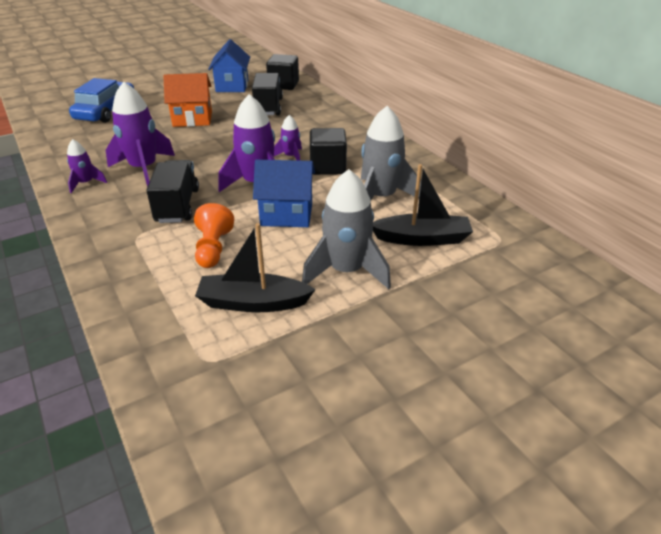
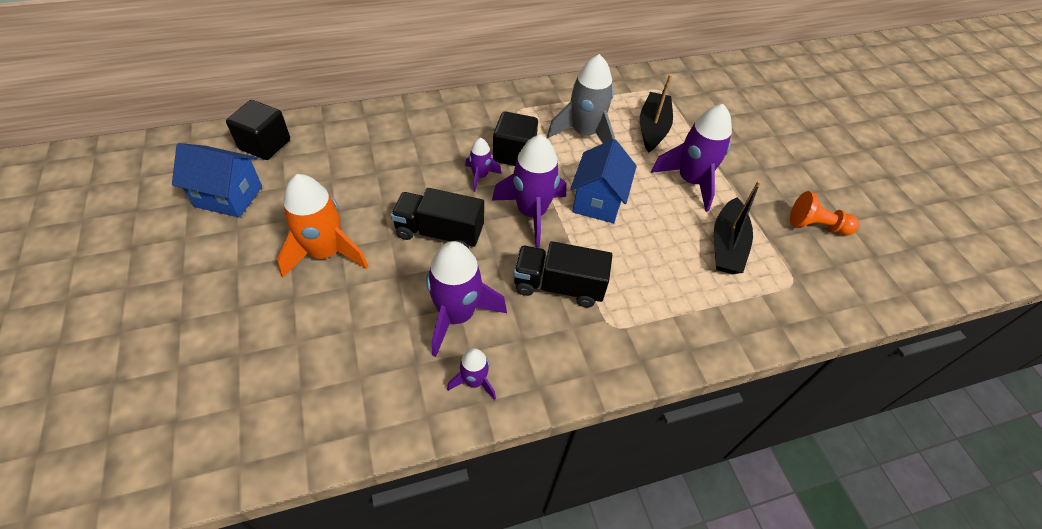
camera: 80 degrees left, 15 degrees up
(106, 111) = (224, 363): blue car -> none
(192, 119) = (325, 253): orange house -> orange rocket
(213, 249) = (646, 263): orange pawn -> orange pawn (816, 226)
(268, 107) = (332, 172): black truck -> black truck (439, 232)
(346, 271) = (690, 181): grey rocket -> purple rocket

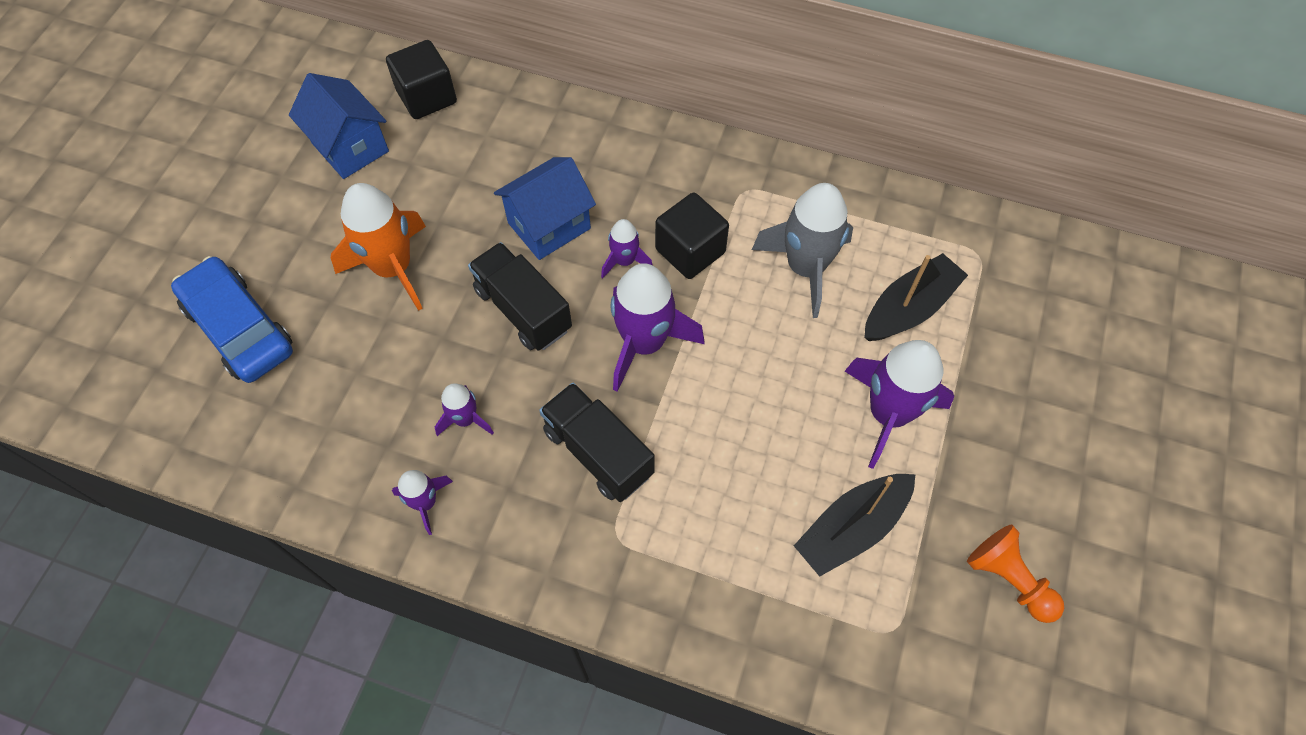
camera: 40 degrees right, 10 degrees up
(230, 352) = (240, 328): none -> blue car
(457, 315) = (465, 419): purple rocket -> purple rocket, size x0.52
(598, 201) = (738, 373): blue house -> blue house (549, 225)

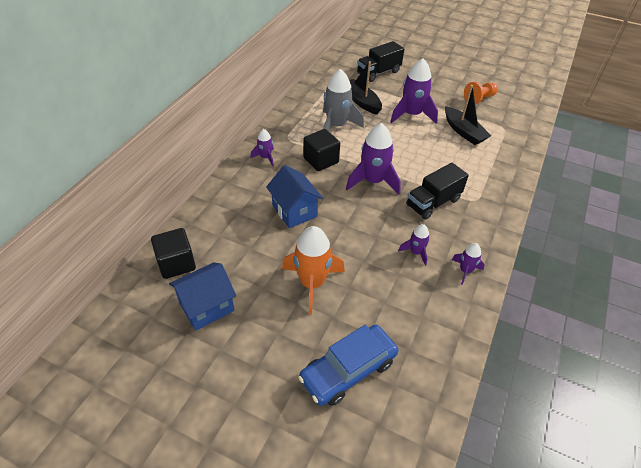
camera: 85 degrees left, 15 degrees down
(523, 309) = (349, 225): black truck -> black truck (378, 72)
(625, 261) = (323, 184): purple rocket -> purple rocket (265, 157)

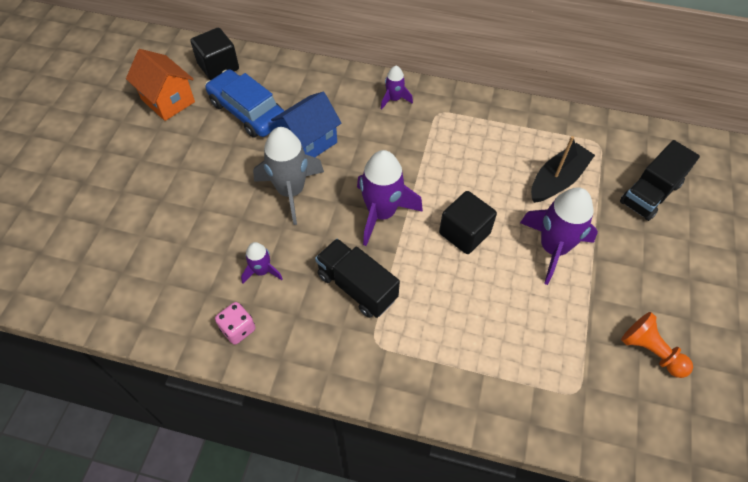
camera: 80 degrees right, 10 degrees up
(206, 307) = (168, 100): blue house -> orange house
(312, 283) = (203, 175): orange rocket -> none
(321, 160) = (406, 153): black cube -> black cube (464, 233)
(336, 126) = (485, 159): grey rocket -> grey rocket (291, 191)
(348, 370) = (97, 221): blue car -> blue car (247, 111)
(378, 72) = (650, 193): black truck -> black truck turned 90 degrees counterclockwise
(463, 131) = (538, 325): black boat -> none
(465, 271) = (238, 329): purple rocket -> pink dice

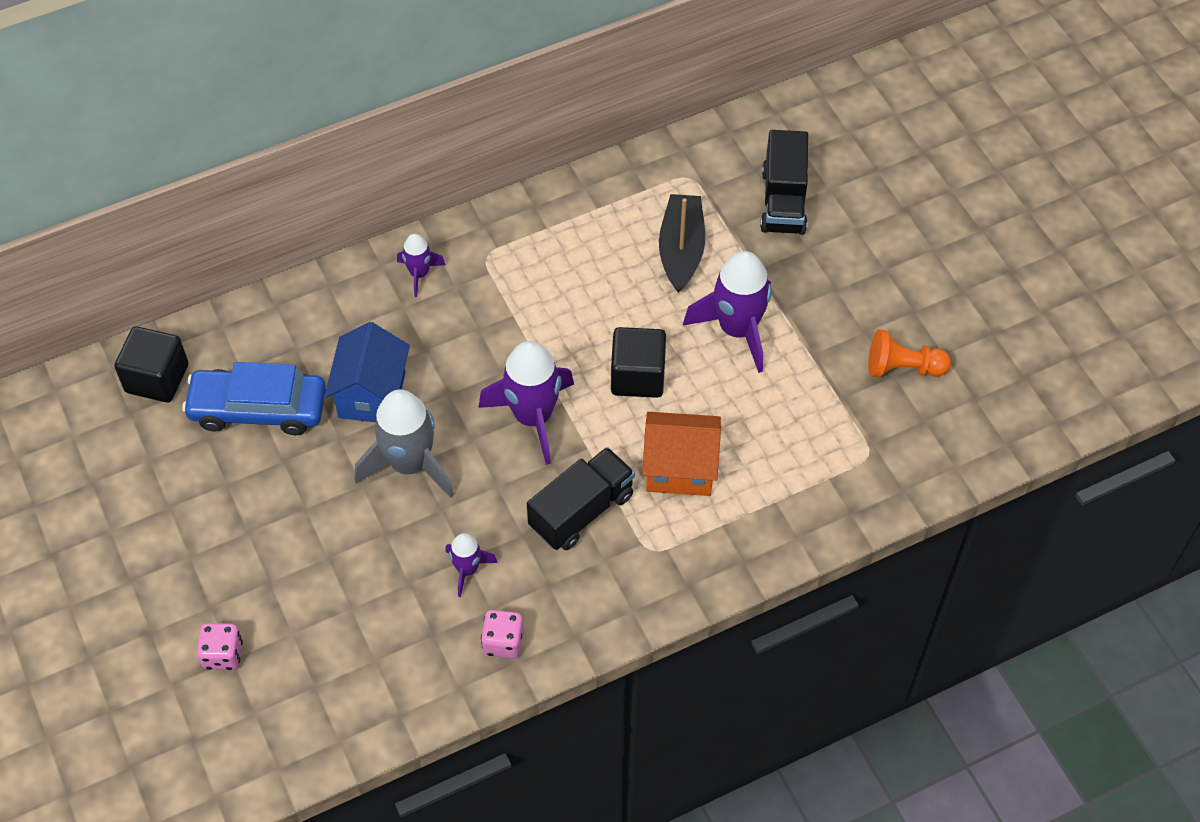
camera: 40 degrees left, 0 degrees up
(100, 220) = (223, 654): none -> pink dice
(168, 100) = (141, 464): orange house -> orange house (680, 469)
(357, 287) = (581, 511): black truck -> black truck turned 135 degrees clockwise

